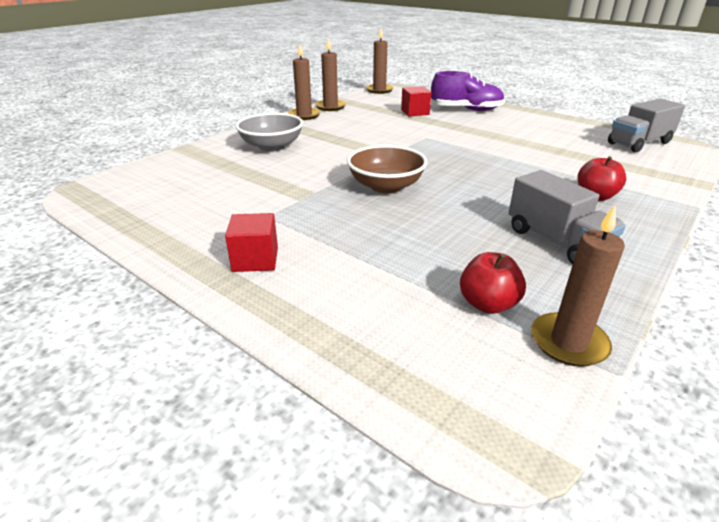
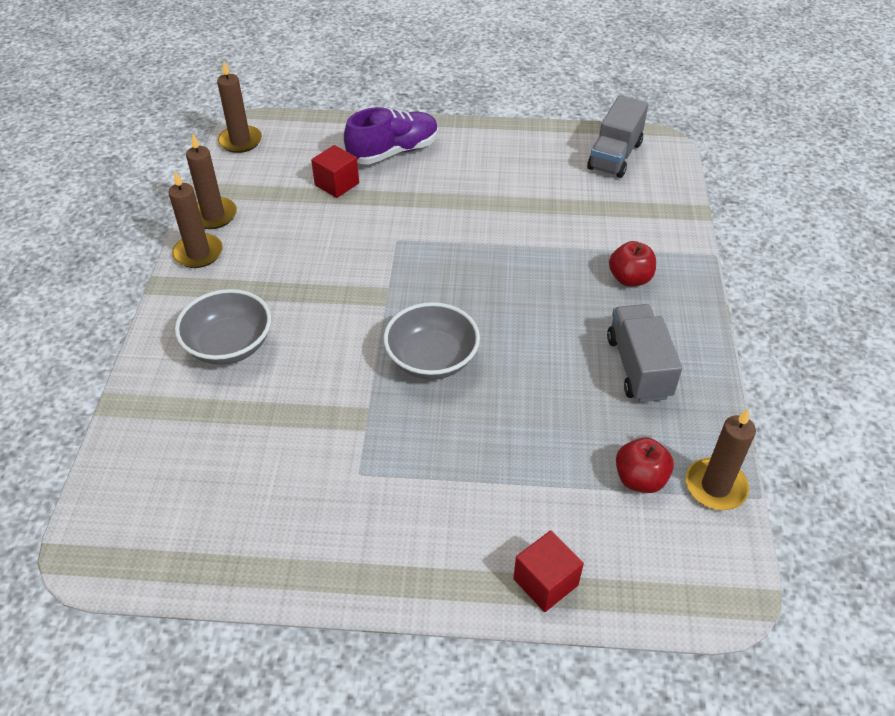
camera: 35 degrees left, 15 degrees up
(255, 259) = (412, 540): red cube -> red cube (545, 582)
(386, 186) = (432, 359): brown bowl -> grey bowl
(556, 241) = (638, 367): grey truck -> grey truck turned 120 degrees counterclockwise

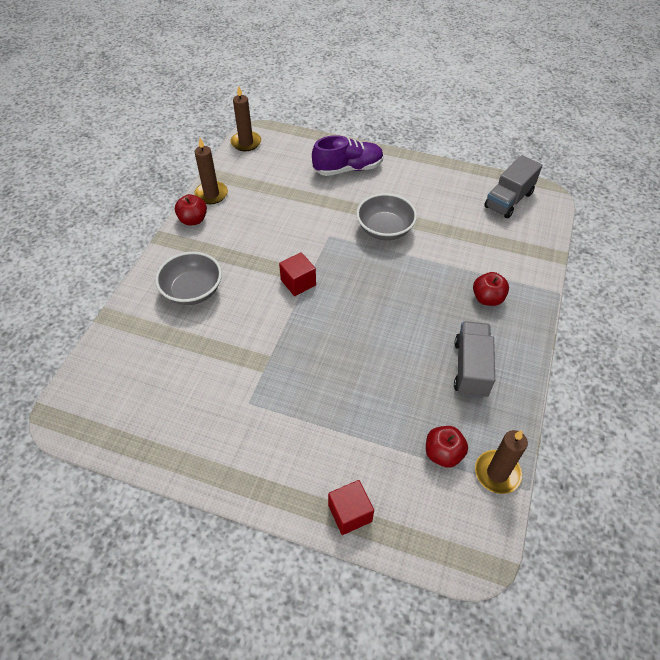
camera: 15 degrees right, 5 degrees up
(198, 253) = (193, 220): brown candle -> red apple
(337, 184) = (301, 186): red cube -> red cube (298, 282)
(432, 359) = (324, 330): grey bowl -> grey bowl (385, 229)

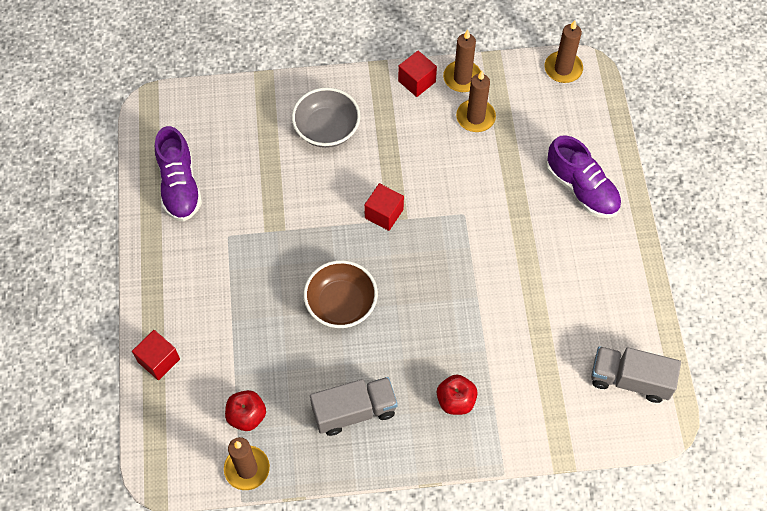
camera: 65 degrees right, 10 degrees up
(168, 424) = (180, 186): none -> purple shoe
(193, 220) = (417, 81): red apple -> red cube
(251, 199) = (475, 117): none -> brown candle
(365, 341) = (341, 304): none -> brown bowl
(385, 229) = (504, 264): grey bowl -> none

